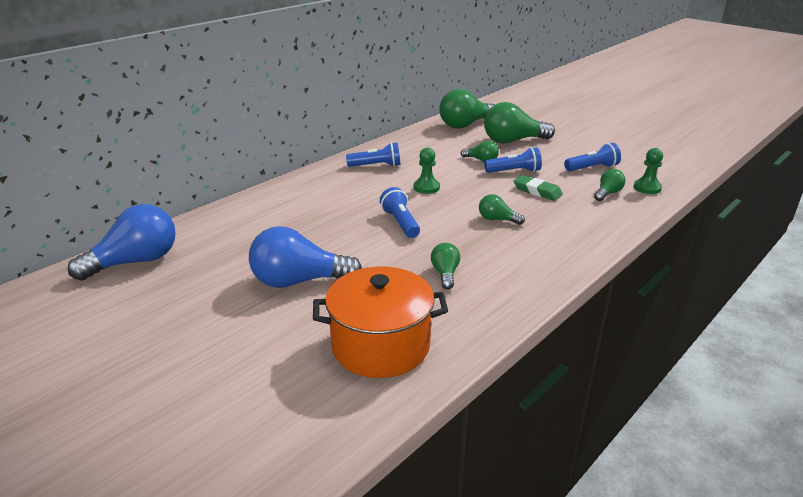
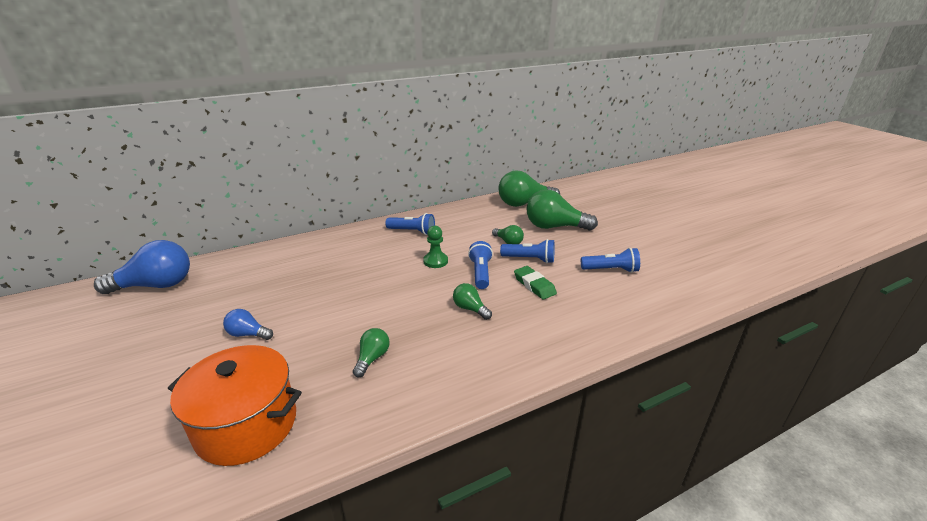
camera: 20 degrees right, 0 degrees up
(299, 281) = (248, 334): blue light bulb -> blue light bulb, size x0.50
(400, 223) = (382, 293): blue flashlight -> blue flashlight (480, 273)
(607, 193) = (605, 302): green light bulb -> none
(647, 188) = (653, 304): green pawn -> none

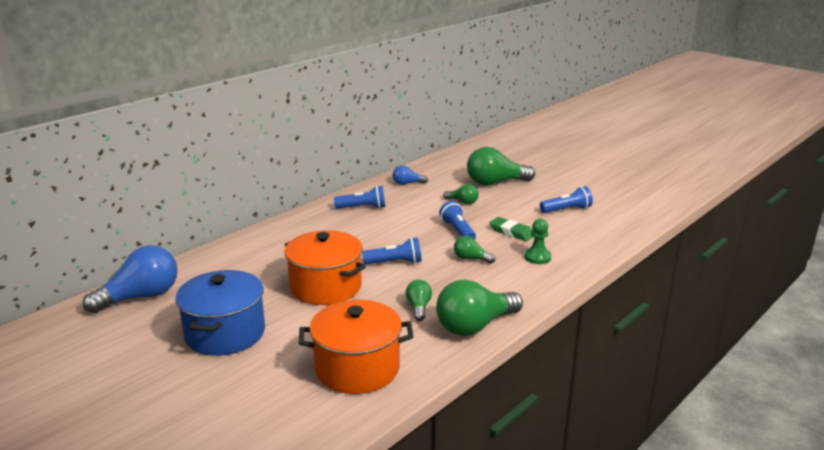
camera: 20 degrees left, 5 degrees down
(177, 343) = (225, 333): none -> blue pot
(248, 334) = (287, 314): blue light bulb -> blue light bulb (407, 183)
(308, 311) = (325, 287): none -> orange pot
(435, 261) = (408, 228): green pawn -> green pawn (537, 257)
(524, 204) = (451, 166): green light bulb -> green light bulb (475, 326)
(529, 259) = (492, 213): blue flashlight -> blue flashlight (395, 262)

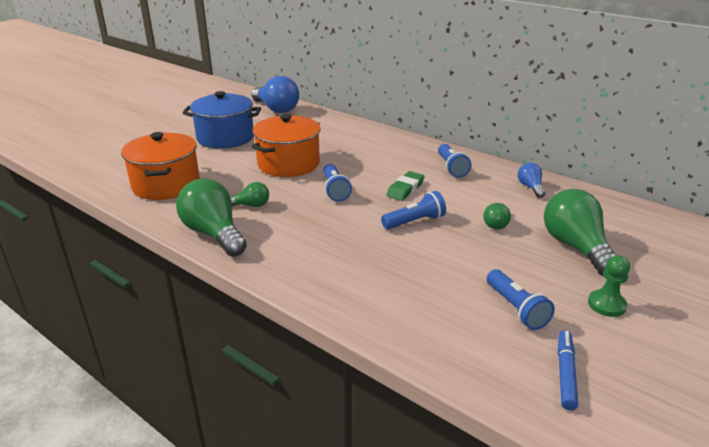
camera: 85 degrees right, 5 degrees up
(471, 259) = (348, 231): green light bulb -> none
(511, 232) = (423, 258): green eraser -> green eraser (405, 189)
(537, 257) = (359, 276): green pawn -> green pawn (606, 305)
(622, 206) = (565, 374): none -> blue marker

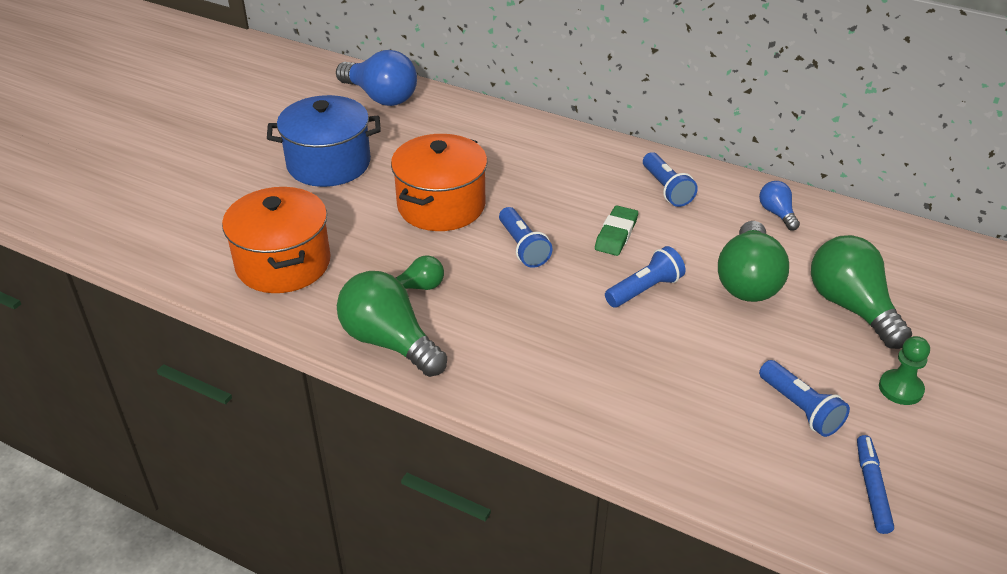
camera: 10 degrees left, 10 degrees up
(496, 224) = (748, 280): green light bulb -> green light bulb, size x1.99

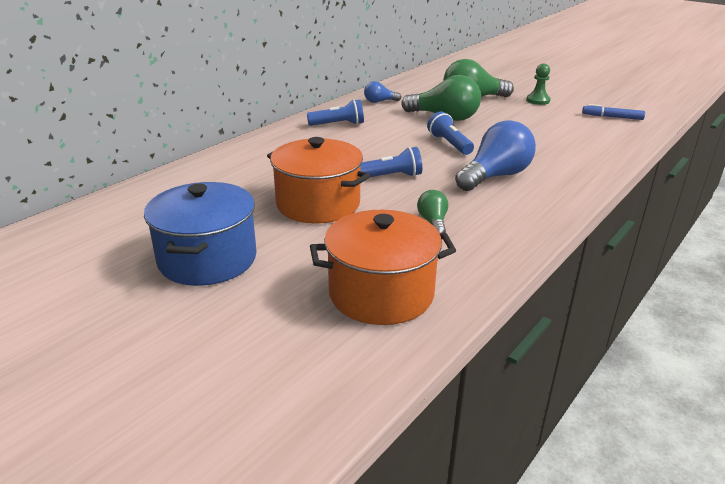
camera: 80 degrees left, 10 degrees down
(380, 97) = (96, 222): blue light bulb -> blue light bulb (495, 176)
(389, 342) = (505, 240): green light bulb -> none
(616, 234) = (385, 145): green eraser -> none
(800, 408) = (557, 122): blue flashlight -> none

